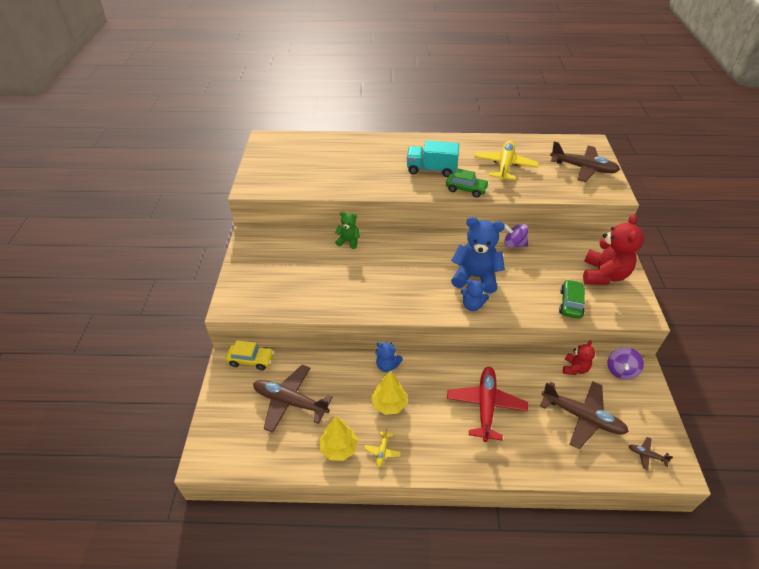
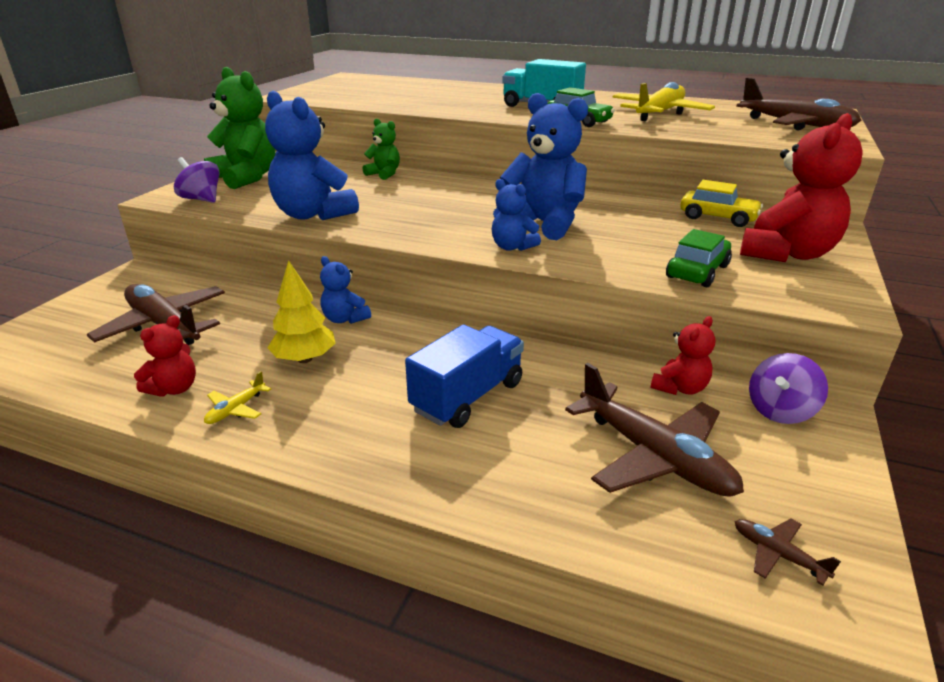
camera: 20 degrees right, 15 degrees down
(251, 360) = (163, 278): yellow car -> yellow car (717, 218)
(262, 268) = (246, 178): none -> green teddy bear
(339, 448) = (174, 388): yellow tree -> red teddy bear
(340, 301) = (313, 214): none -> blue teddy bear
(485, 405) = (467, 397): red plane -> blue truck
(514, 244) = (637, 206): purple spinning top -> purple spinning top (201, 199)

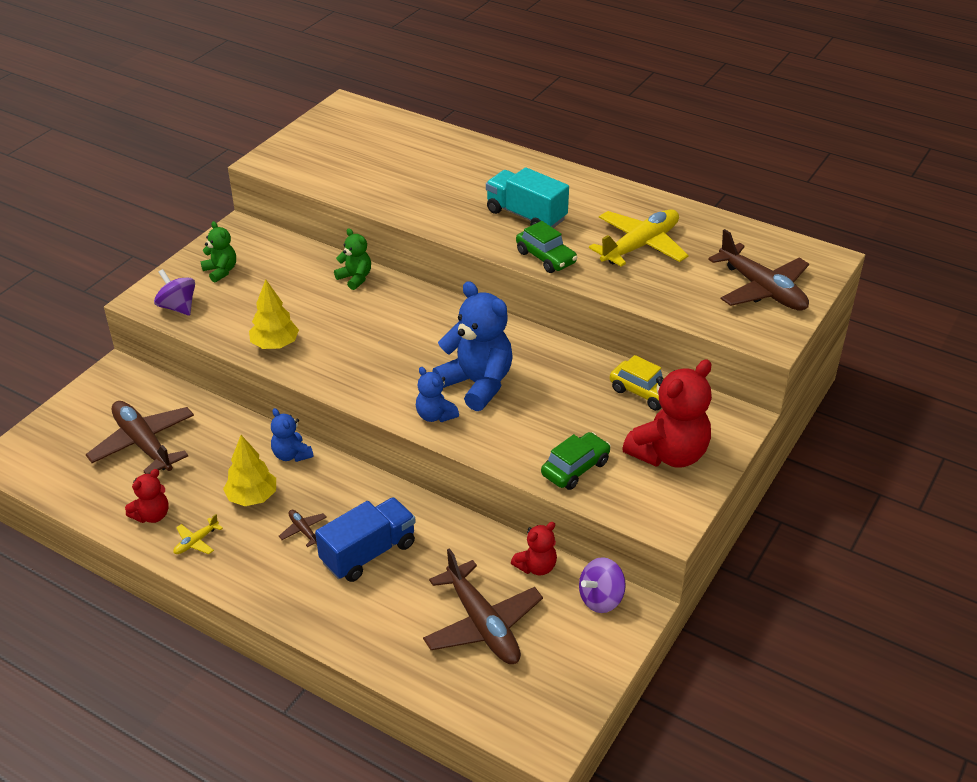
camera: 10 degrees right, 10 degrees up
(246, 178) = (221, 271): green teddy bear -> green teddy bear, size x0.53
(313, 214) = (275, 345): blue teddy bear -> yellow tree
(777, 554) = (522, 706): brown plane -> brown plane (303, 530)

